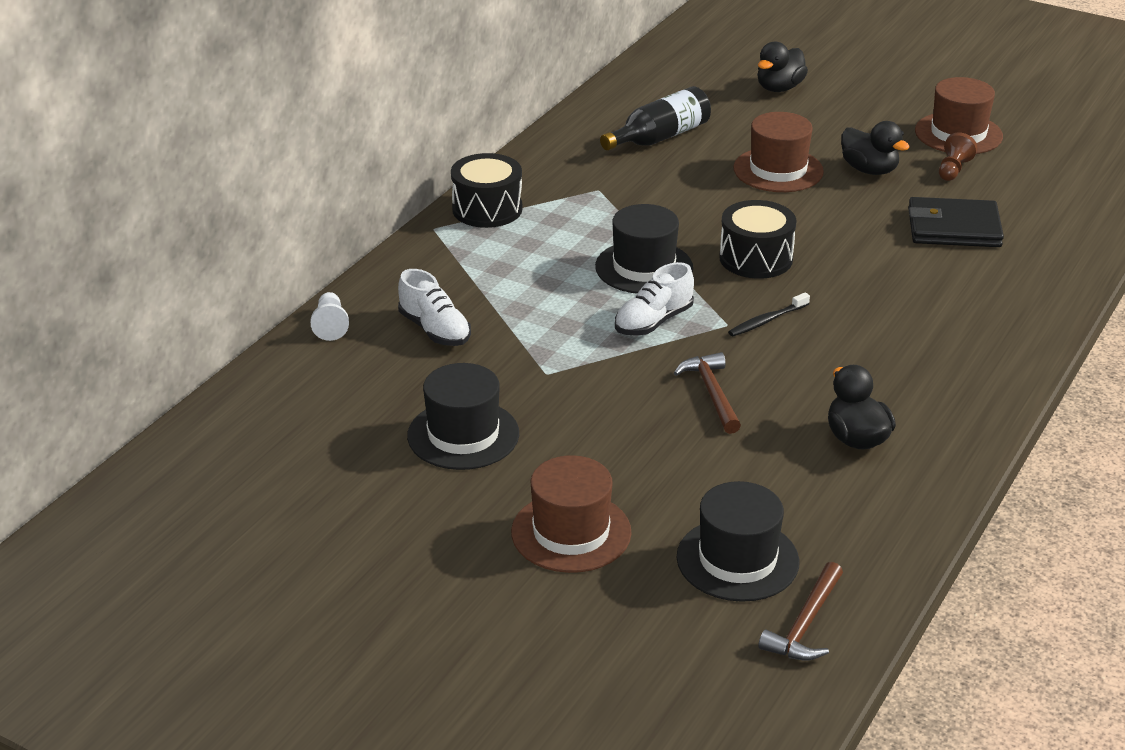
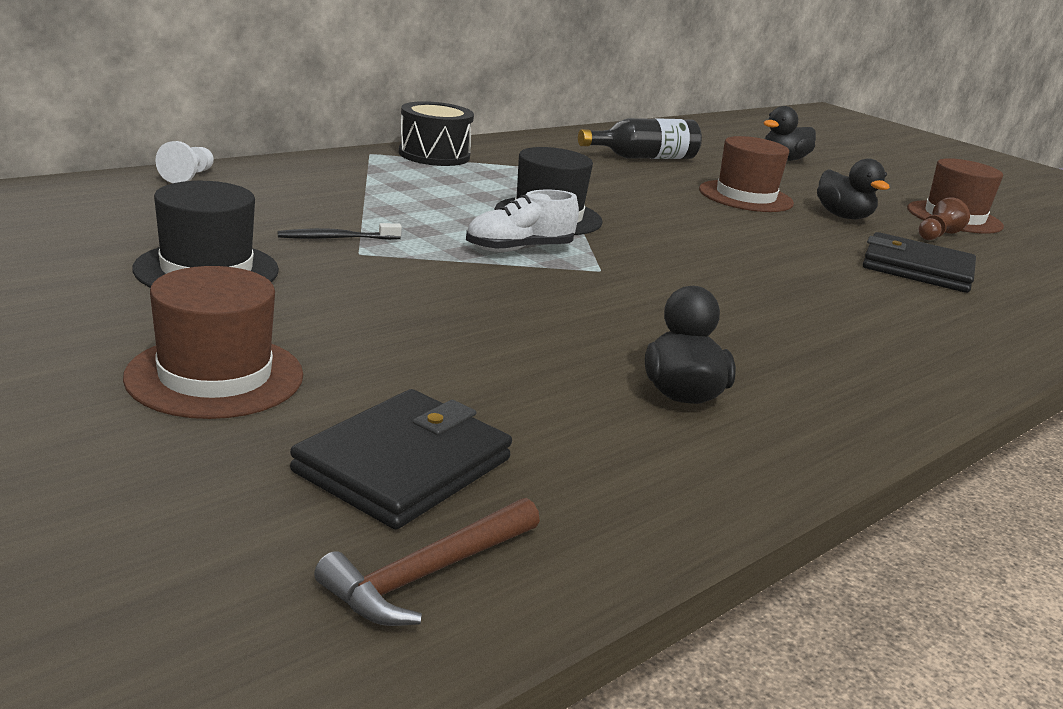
camera: 15 degrees right, 10 degrees down
(435, 330) = (284, 202): white shoe -> none
(712, 393) = (530, 311): brown hammer -> none
(737, 559) = (403, 465): black hat -> black wallet
(756, 258) = (674, 238): black drum -> none
(767, 320) = (649, 278): black toothbrush -> black toothbrush (336, 238)

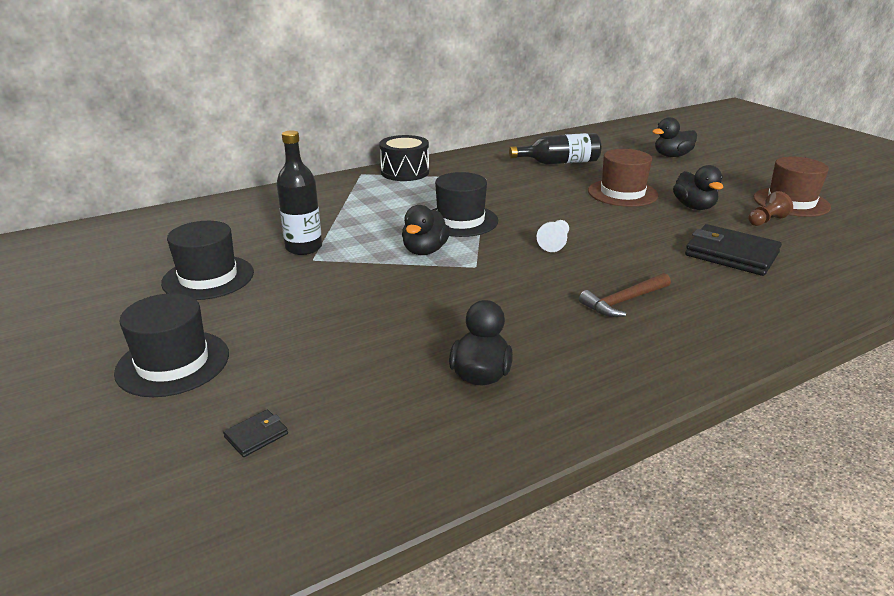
camera: 15 degrees right, 5 degrees up
(188, 176) = (233, 202): white pawn -> white pawn (555, 243)
(215, 376) = (173, 363): brown hat -> black hat
(336, 238) = (304, 248): black toothbrush -> black bottle
(403, 465) = (256, 435): black wallet -> black wallet, size x0.44
(427, 574) = (228, 524): brown hammer -> brown hammer (623, 301)
(519, 249) = (425, 251): white shoe -> black duck

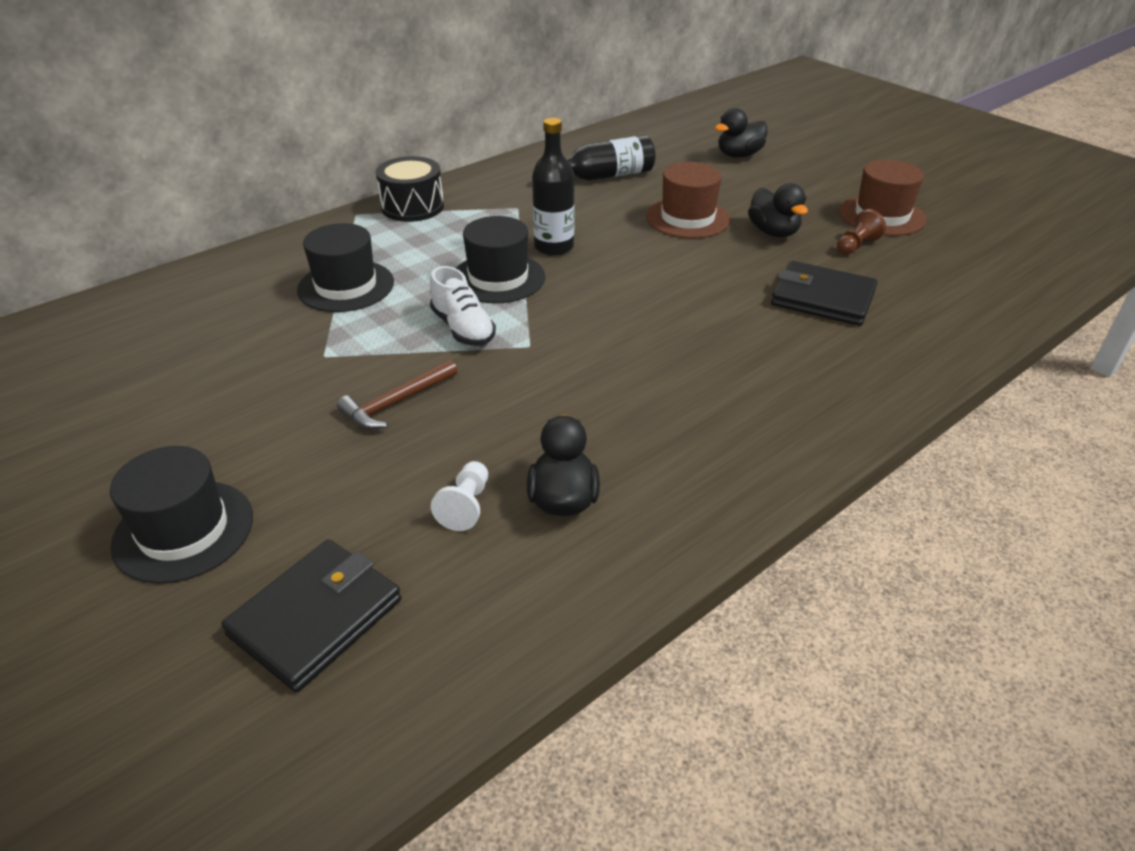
camera: 10 degrees left, 10 degrees up
(208, 277) = (194, 398): black hat -> black hat (346, 286)
(256, 435) = (316, 617): black wallet -> black wallet, size x2.29
(304, 248) = (308, 339): black bottle -> black bottle (554, 247)
(425, 251) = (463, 328): black duck -> white shoe
(555, 243) = (618, 302): white pawn -> white pawn (466, 506)
(623, 301) = (710, 378): brown hammer -> brown hammer (396, 402)

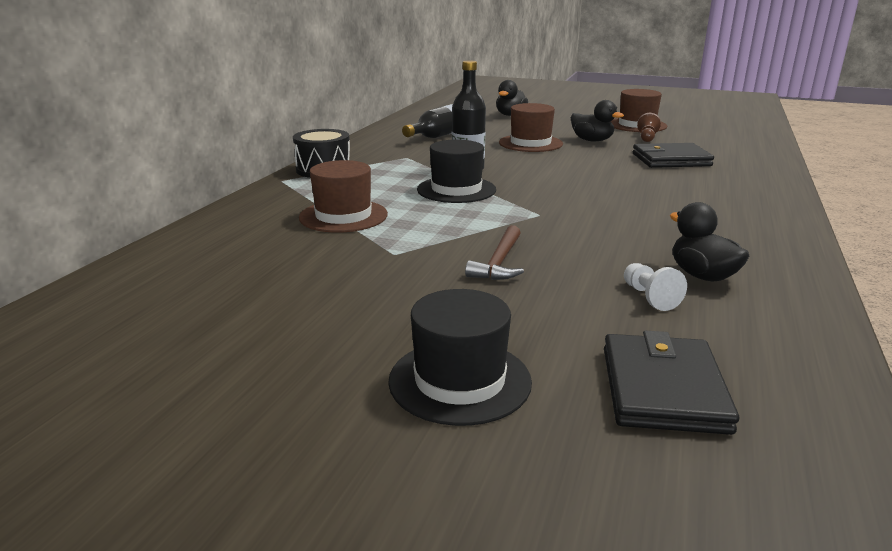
camera: 30 degrees left, 15 degrees down
(346, 286) = (343, 216): black hat -> brown hat
(463, 328) = (477, 217): white shoe -> none

